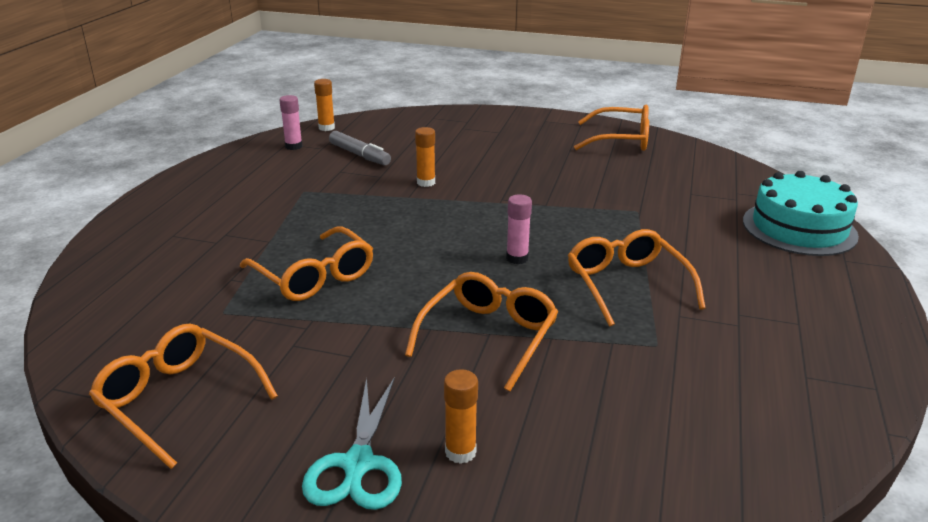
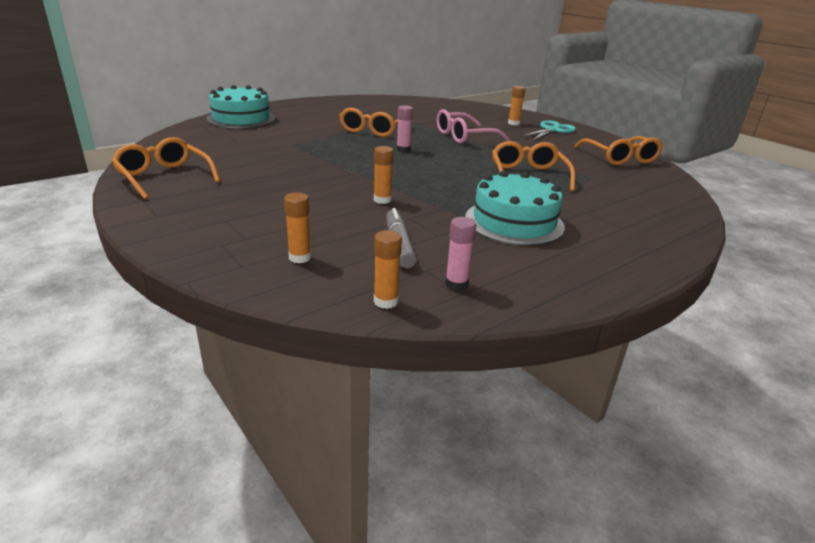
camera: 145 degrees left, 0 degrees up
(286, 203) = (514, 222): none -> turquoise cake
(409, 129) = (300, 257): none -> orange glue stick
(489, 336) = (464, 136): orange glasses -> pink glasses

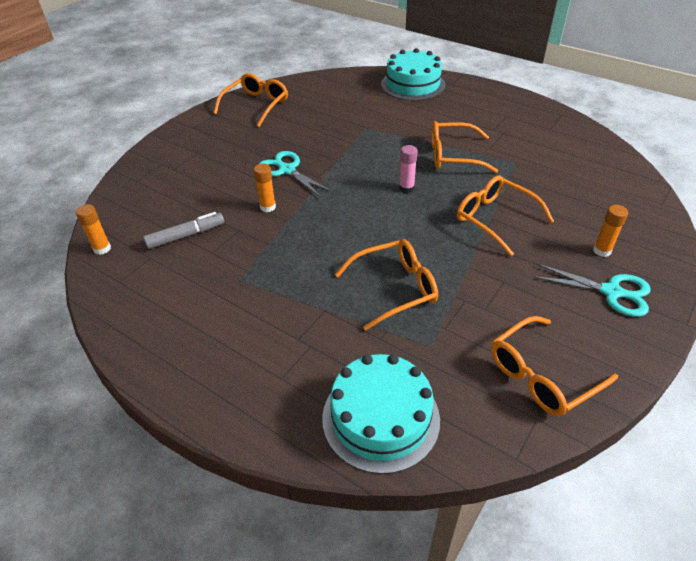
camera: 75 degrees right, 15 degrees up
(300, 257) = (152, 198): orange glue stick -> none
(324, 183) = (286, 170): none -> turquoise scissors
(456, 284) = (131, 276): pink glue stick -> none
(464, 136) = (494, 218): pink glasses -> orange glasses
(514, 222) = (258, 293): turquoise cake -> turquoise cake (380, 418)

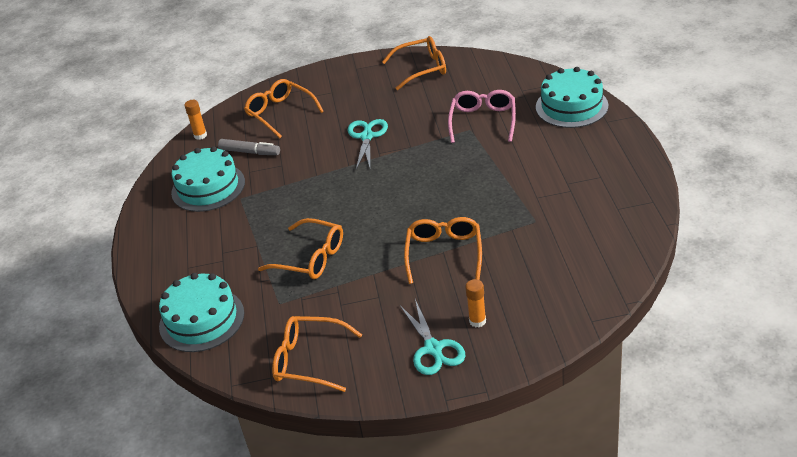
camera: 50 degrees right, 5 degrees down
(185, 289) = (208, 187): none -> turquoise cake
(268, 207) = (318, 158): orange glue stick -> none
(365, 118) = (483, 121): none -> pink glasses
(406, 188) = (422, 195): pink glue stick -> none
(452, 155) = (496, 188): orange glasses -> orange glasses (280, 113)

